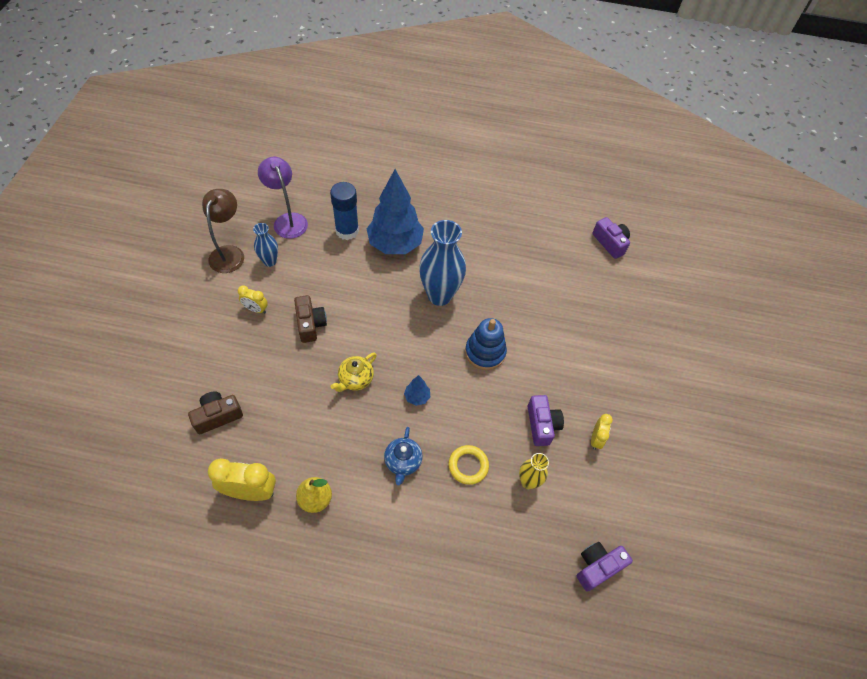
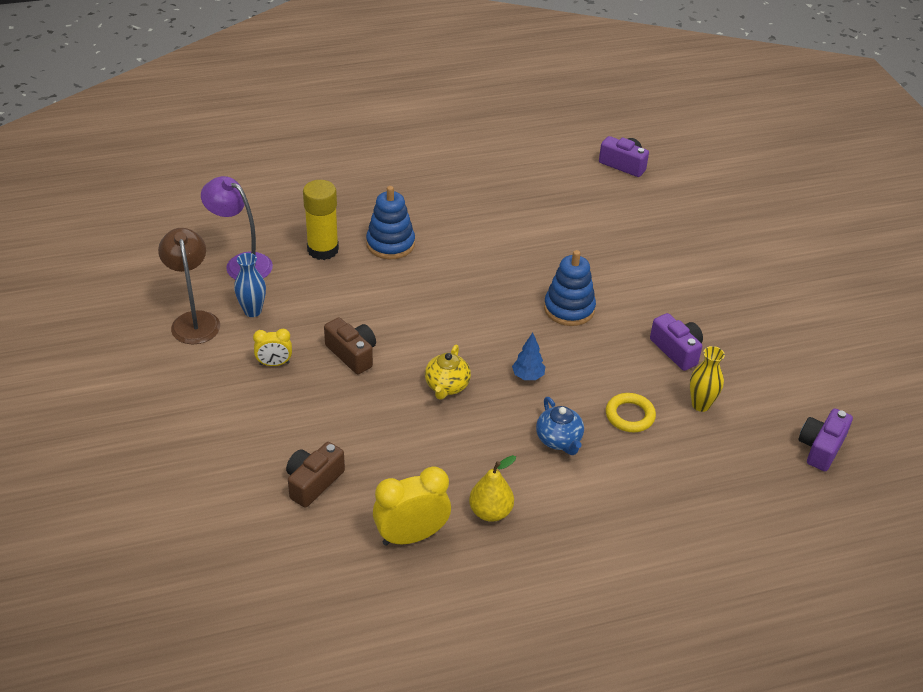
camera: 25 degrees left, 15 degrees down
(347, 231) = (323, 250): blue glue stick -> yellow glue stick
(395, 244) = (390, 244): blue tree -> blue stacking toy
(439, 295) = (479, 274): blue vase -> none
(596, 439) = (739, 342): yellow clock -> none

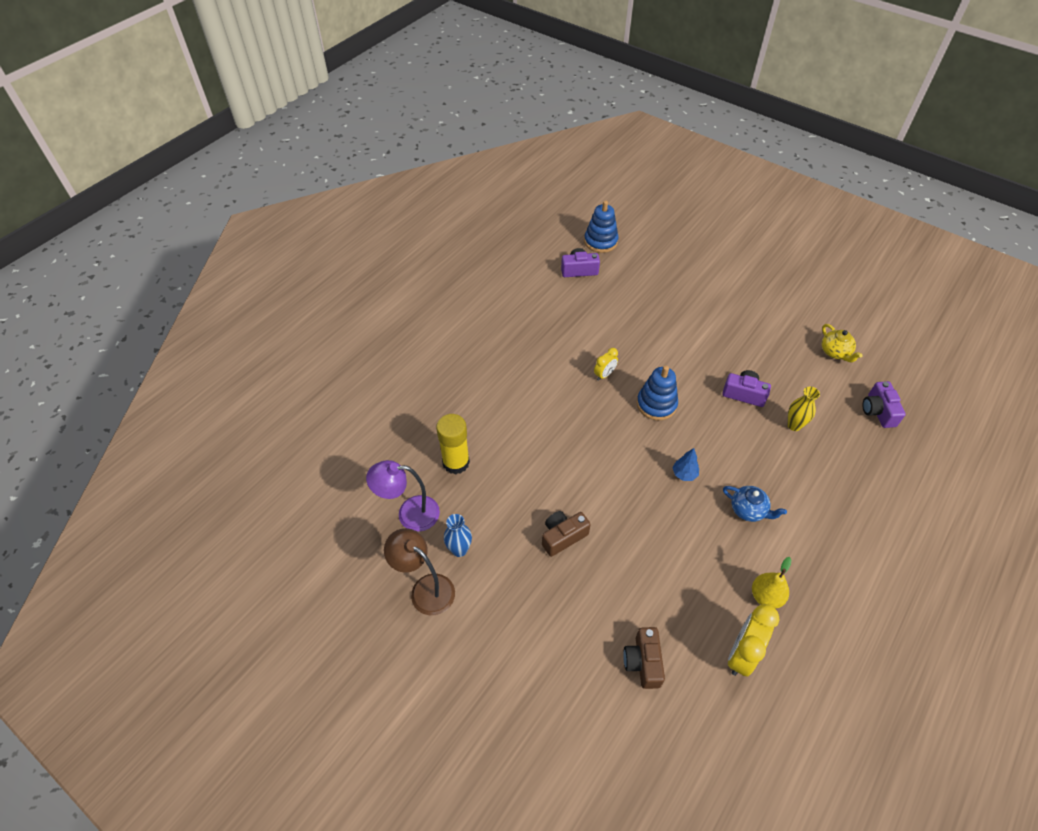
camera: 35 degrees left, 10 degrees up
(274, 363) = (519, 583): yellow clock -> yellow clock (604, 374)
(352, 354) = (563, 536): brown camera -> brown camera turned 45 degrees counterclockwise
(390, 244) = (497, 427): blue stacking toy -> blue stacking toy (600, 241)
(447, 386) = (646, 518): yellow teapot -> yellow teapot (835, 352)
(630, 416) = (767, 462): yellow ring -> none

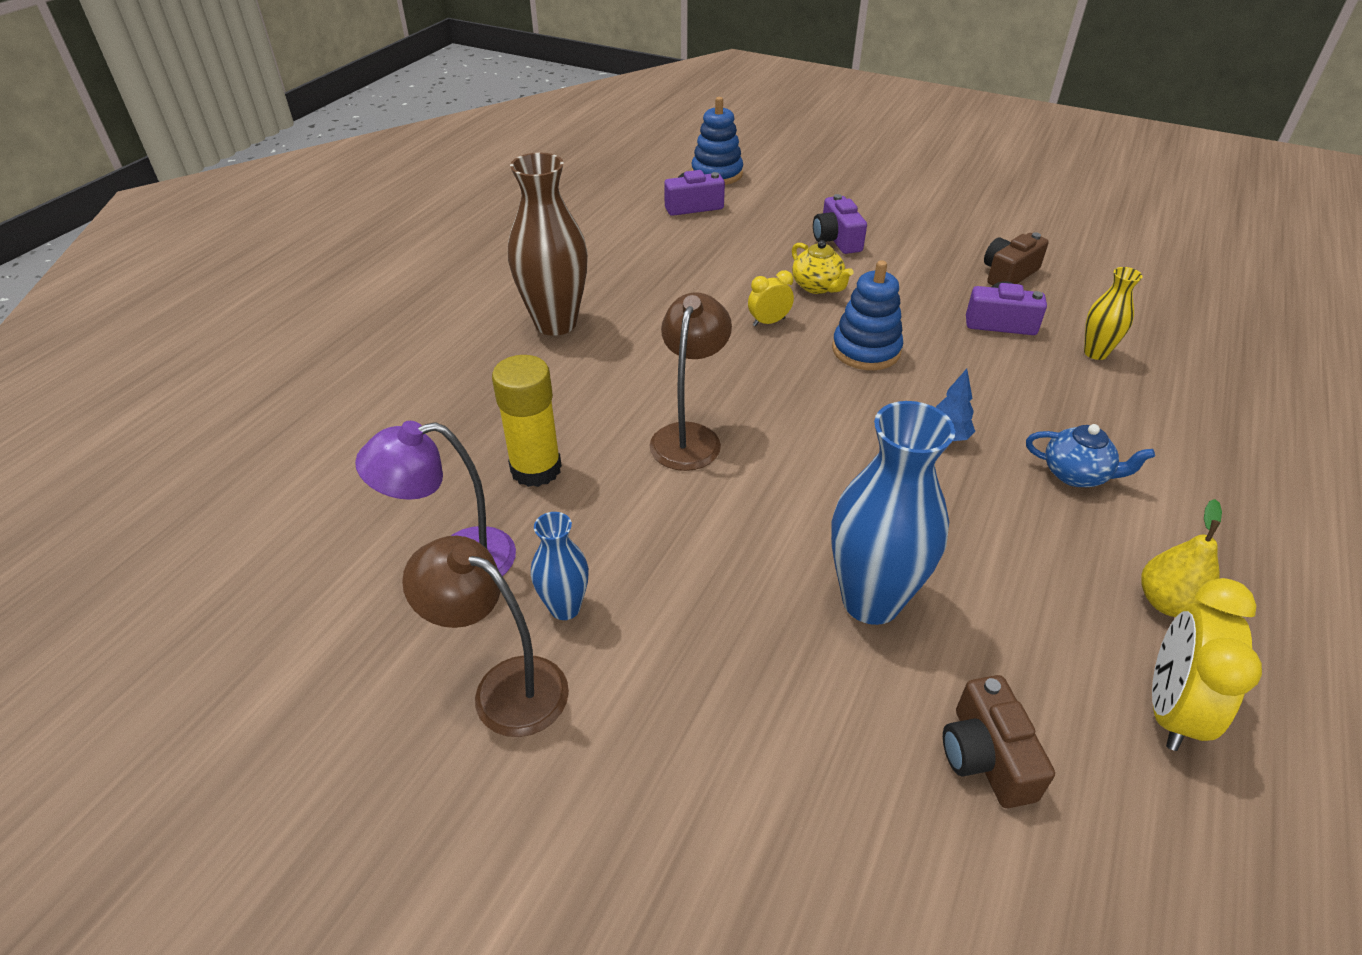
camera: 10 degrees left, 10 degrees down
(480, 359) = (555, 323): none -> brown vase
(541, 452) = (689, 436): none -> brown lamp
(563, 536) = (761, 558): brown camera -> brown camera (1008, 274)
(604, 374) = (769, 322): yellow clock -> yellow clock turned 150 degrees counterclockwise
(612, 570) = (871, 601): none -> blue vase
(835, 352) = (1113, 261): yellow teapot -> yellow teapot (817, 286)
(878, 411) = (1213, 322): purple camera -> purple camera (836, 240)

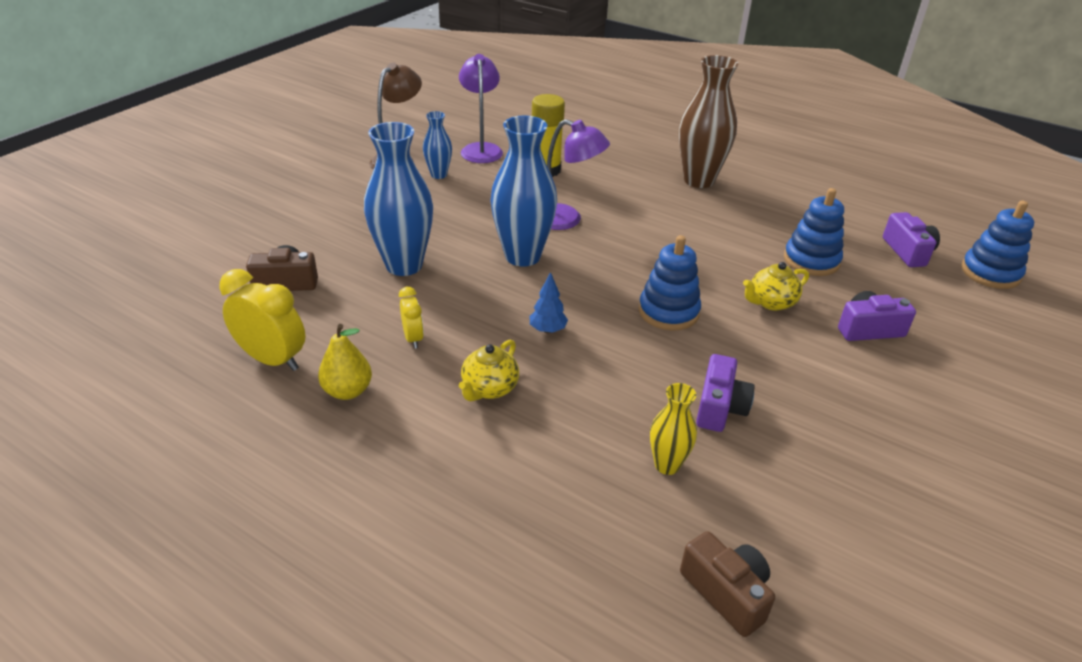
camera: 95 degrees right, 5 degrees down
(689, 436) = (567, 220): brown lamp -> purple lamp
(728, 258) = (811, 260): none -> blue stacking toy
(769, 322) = (708, 268): yellow clock -> yellow clock (413, 338)
(798, 472) = (522, 256): none -> blue vase
(1008, 274) = (824, 443): brown camera -> brown camera (726, 593)
(1076, 474) = (489, 388): blue teapot -> yellow teapot

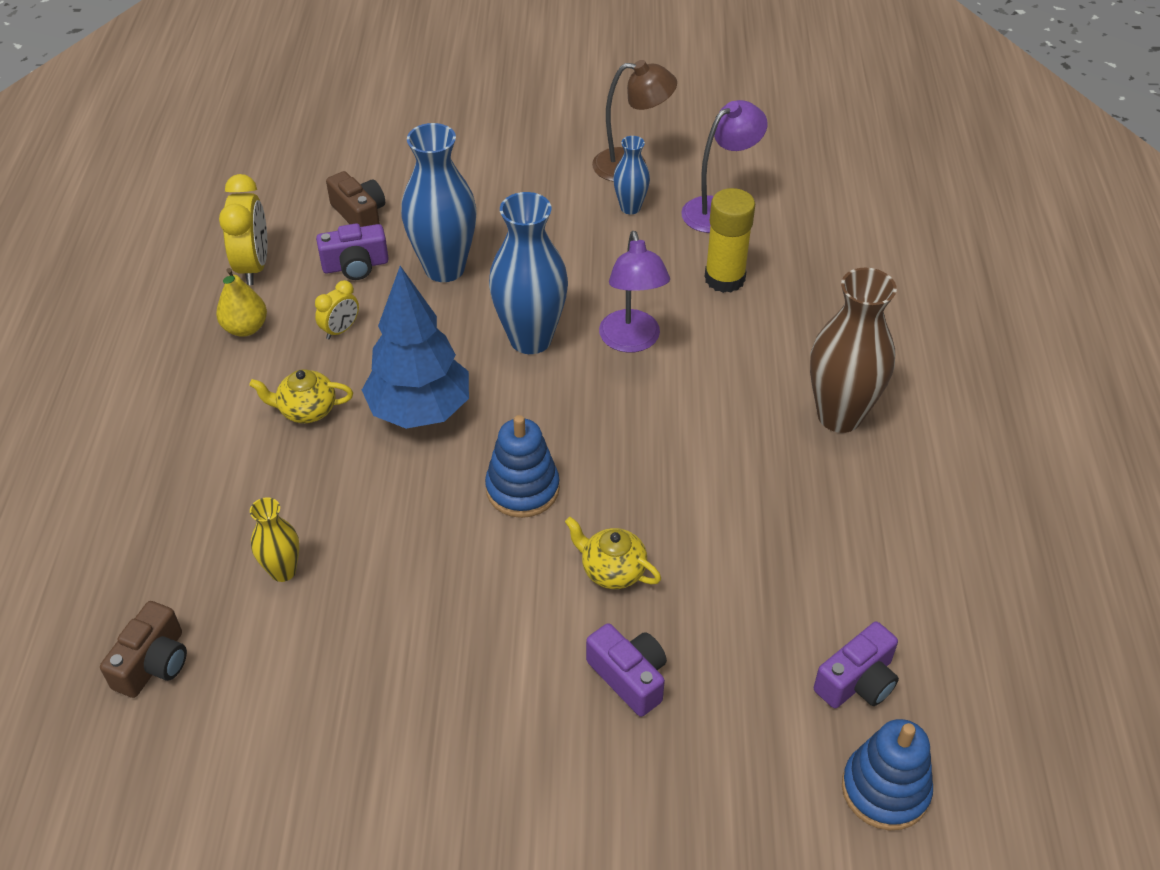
camera: 60 degrees right, 10 degrees up
(547, 330) = (420, 411): blue tree -> blue tree, size x2.46
(719, 407) = (390, 583): purple camera -> purple camera (355, 266)
(811, 260) = (740, 583): blue stacking toy -> none

